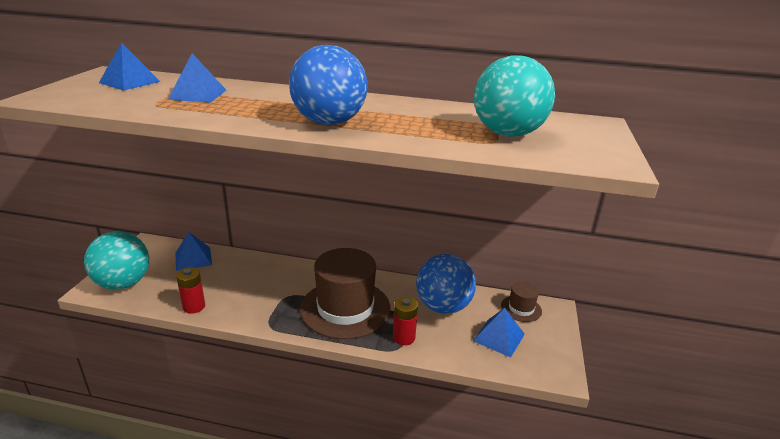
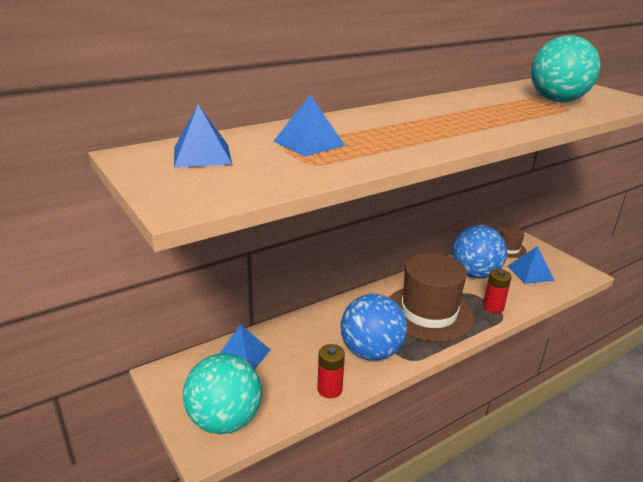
camera: 45 degrees left, 0 degrees up
(329, 122) = (469, 129): blue ball -> blue ball (371, 352)

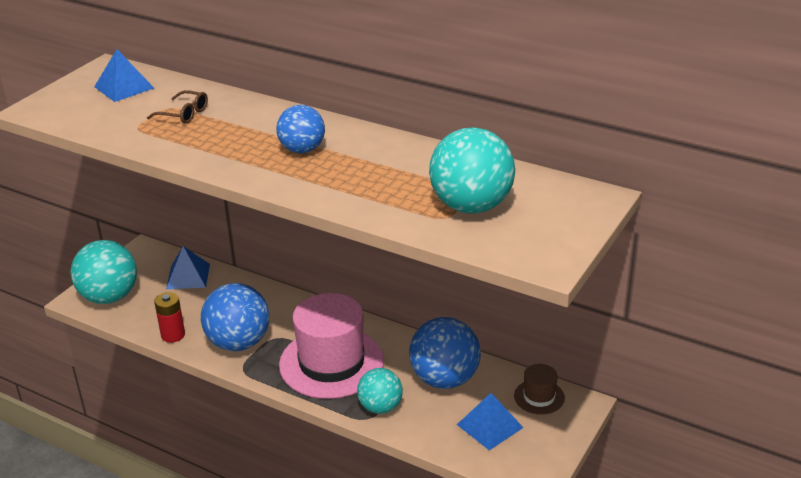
camera: 65 degrees right, 5 degrees up
(309, 143) = (184, 114): blue pyramid -> brown glasses
(428, 313) = (331, 363): brown hat -> pink hat
(432, 121) = (302, 150): none -> blue ball
(493, 307) = (380, 407): red battery -> turquoise ball

